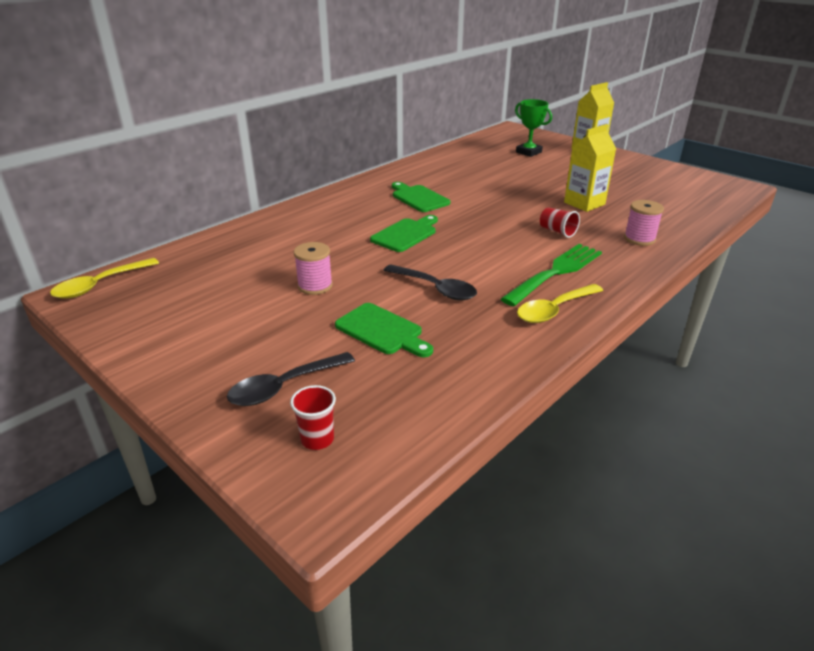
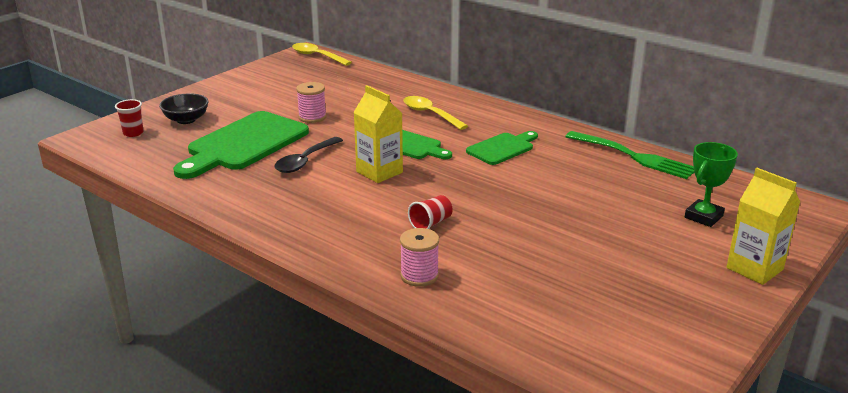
camera: 85 degrees right, 5 degrees down
(284, 386) = (186, 120): black spoon -> black bowl
(382, 331) = (243, 144): green cutting board -> green cutting board, size x1.81
(554, 310) = (263, 212): yellow spoon -> yellow spoon (430, 114)
(556, 272) = (334, 217): green fork -> green fork (634, 156)
(584, 203) = (520, 247): yellow carton -> yellow carton (379, 172)

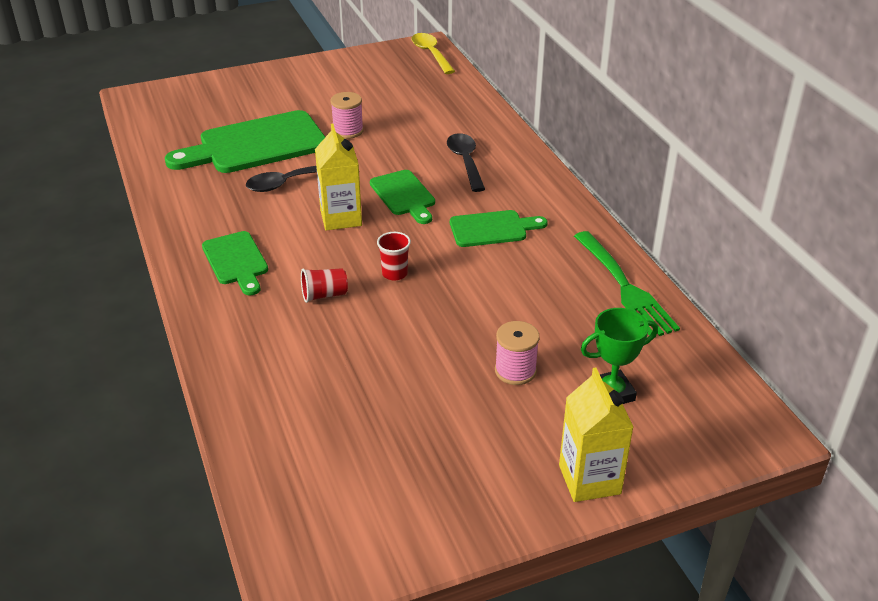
camera: 30 degrees right, 10 degrees up
(133, 133) = (178, 103): red cup -> red cup (394, 273)
(186, 120) = (235, 101): black bowl -> none
(329, 223) = (236, 261): none -> green cutting board
(419, 276) = (252, 349): pink spool -> pink spool (515, 371)
(430, 114) = (465, 161): yellow spoon -> black spoon

